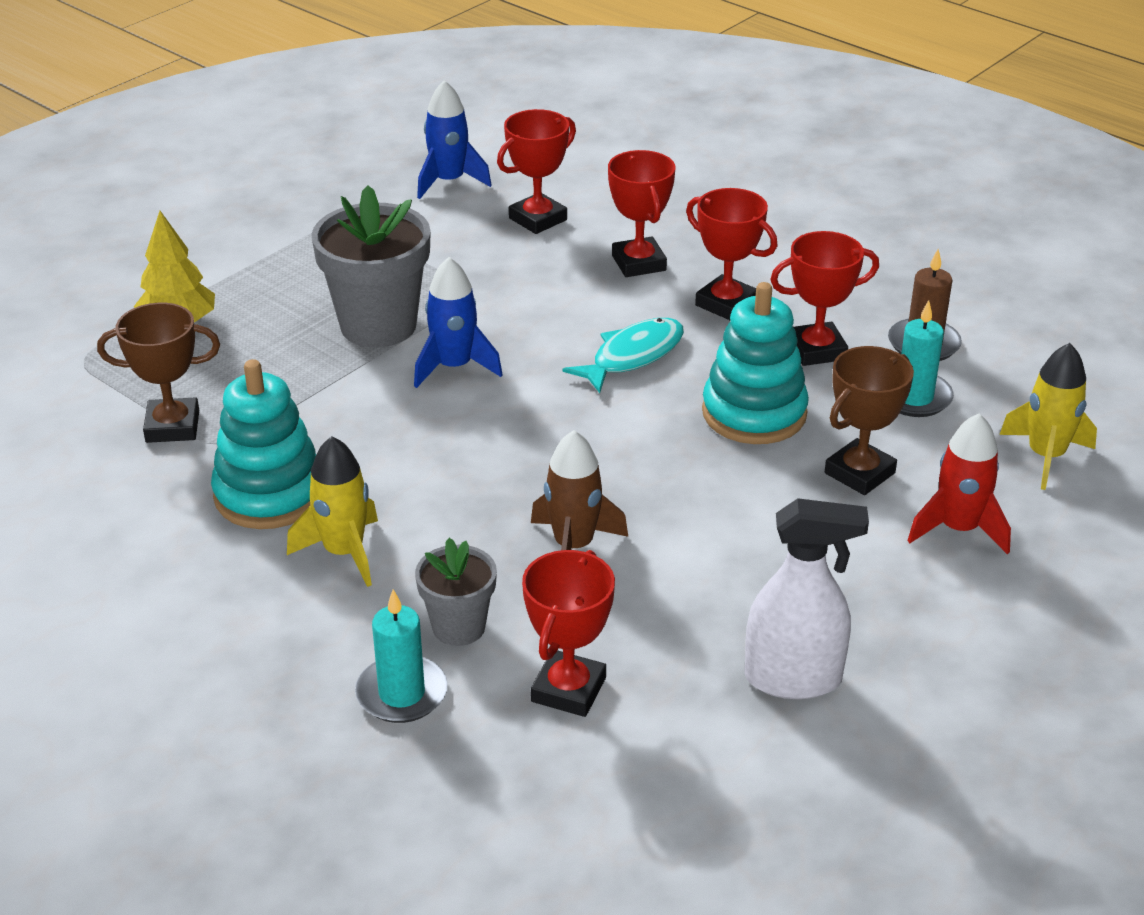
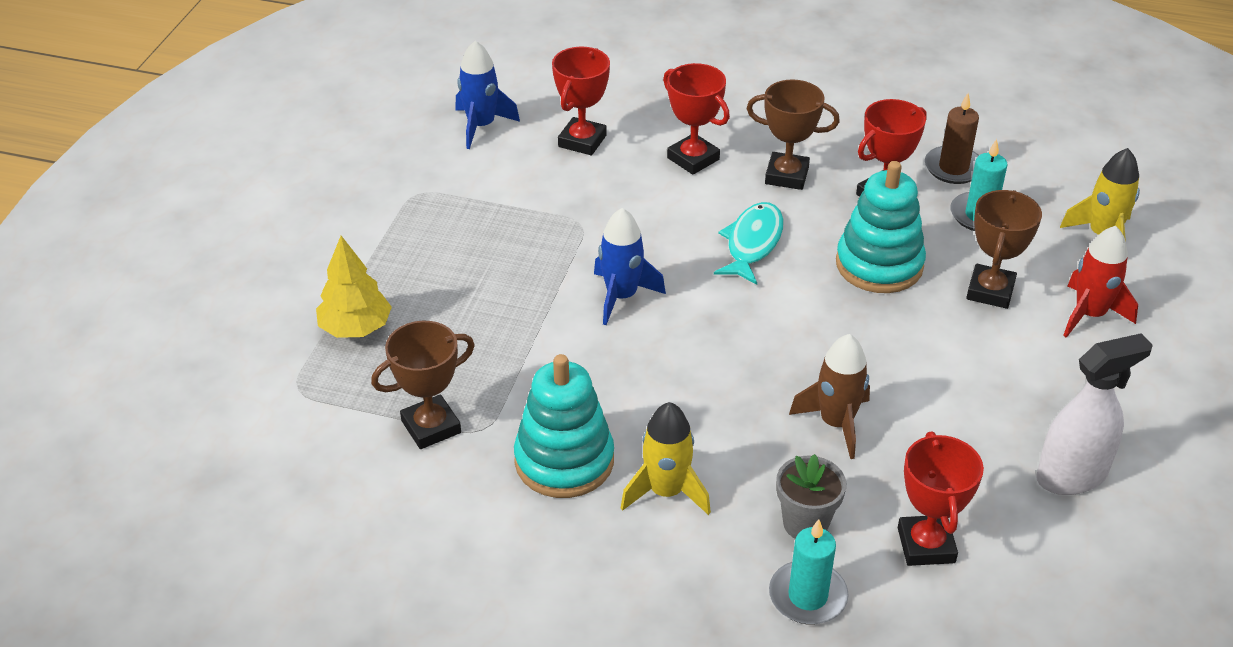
camera: 25 degrees left, 5 degrees up
(378, 325) = (529, 278): grey flower pot -> none
(726, 304) = (786, 176): red trophy -> brown trophy

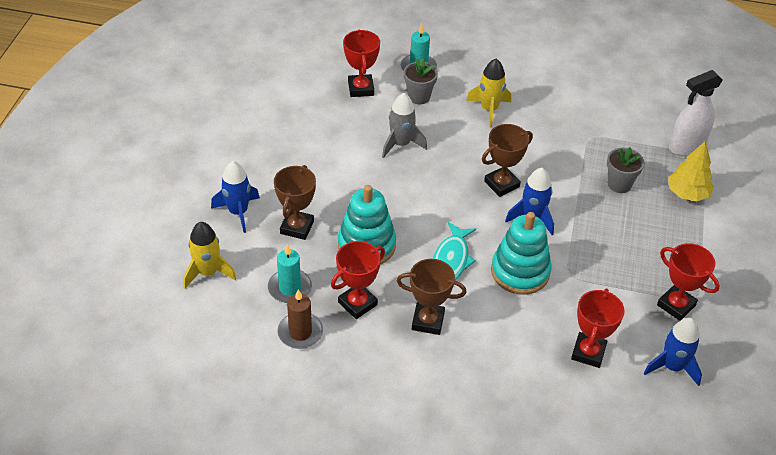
camera: 175 degrees right, 5 degrees up
(431, 427) = (619, 138): brown trophy -> brown trophy (501, 184)
(463, 345) = (619, 184): none -> grey flower pot
(564, 461) = (544, 123): turquoise stacking toy -> turquoise stacking toy (520, 272)
(693, 159) = (499, 336): red trophy -> red trophy (676, 305)
(836, 423) = (401, 144): brown rocket -> grey rocket
(1072, 476) = (279, 120): white spray bottle -> white spray bottle (686, 146)
(1089, 314) = (238, 212): red rocket -> blue rocket

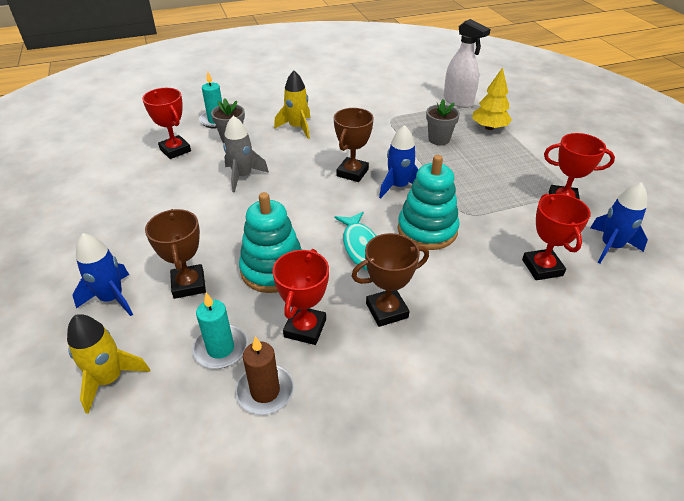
camera: 30 degrees left, 5 degrees down
(686, 146) = (458, 101): white spray bottle -> white spray bottle turned 75 degrees counterclockwise

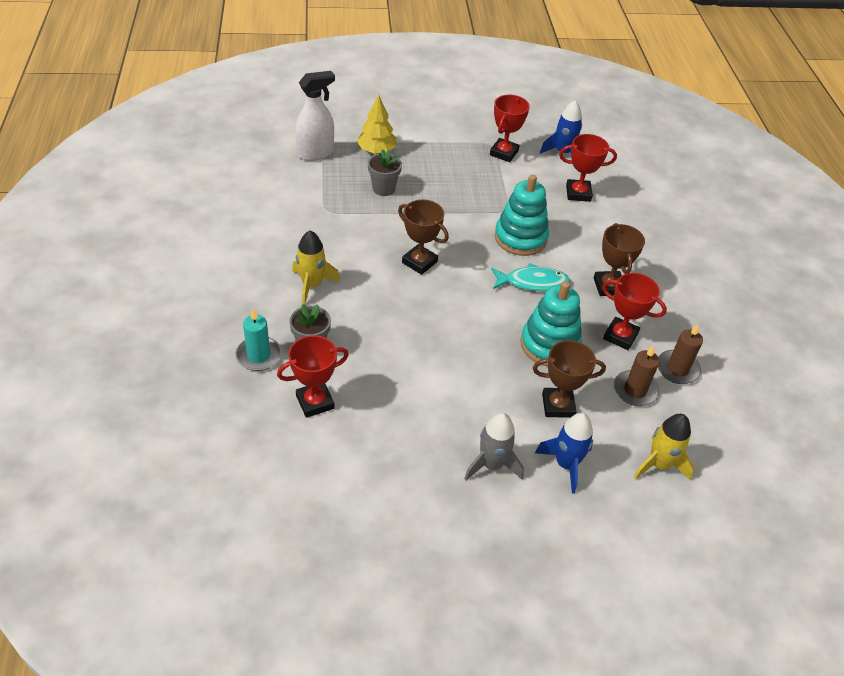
camera: 80 degrees left, 5 degrees up
(220, 348) = (635, 390): turquoise candle -> brown candle
(242, 176) = (396, 346): grey rocket -> grey rocket (491, 464)
(398, 187) = (453, 237): blue rocket -> none

